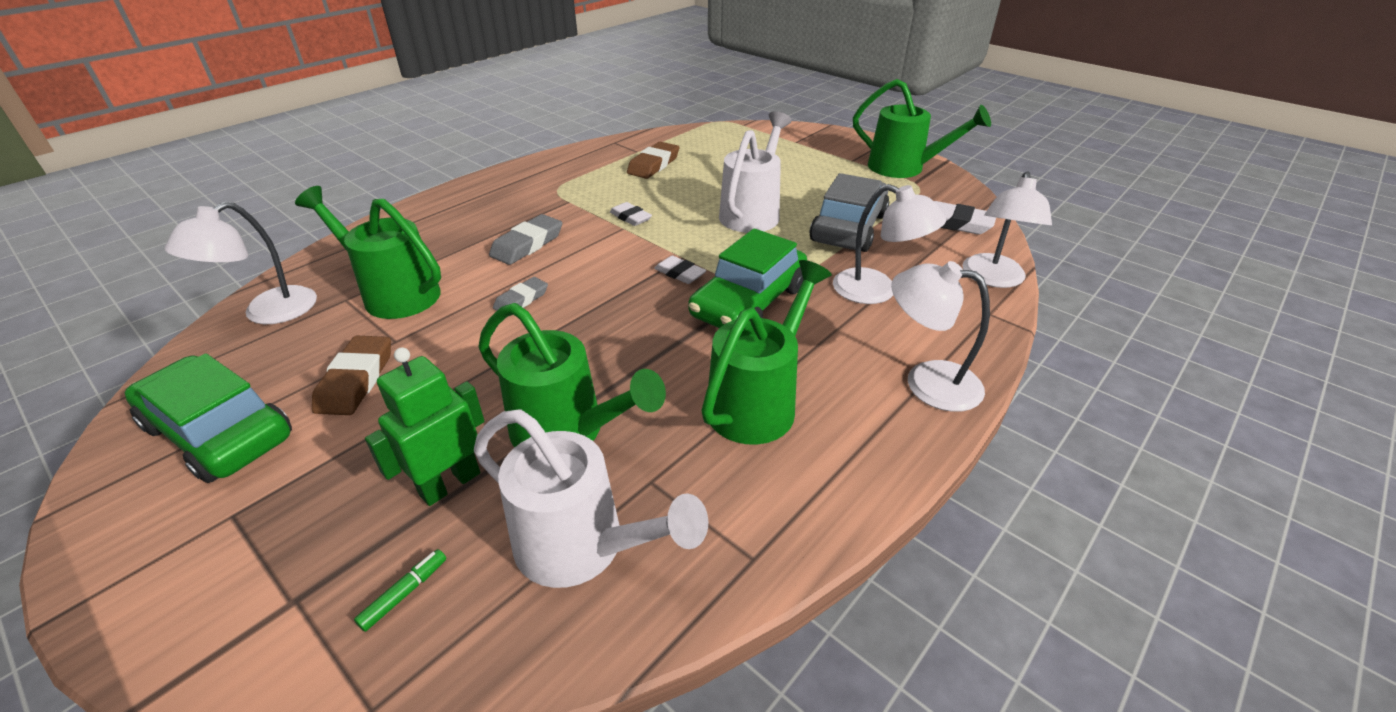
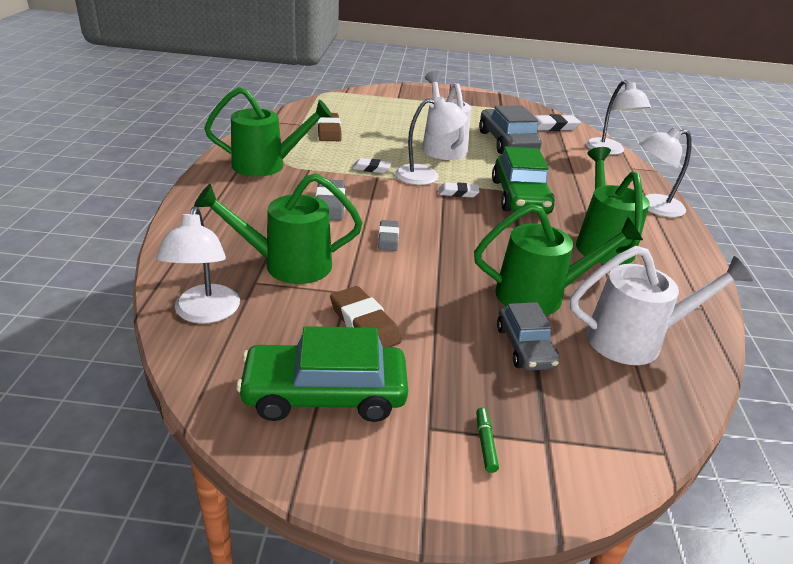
camera: 40 degrees left, 5 degrees down
(405, 593) = (594, 403): green marker -> green marker (485, 443)
(450, 484) = (525, 347): green robot -> grey car
(877, 291) = (570, 172): white lamp -> white lamp (426, 176)
(904, 168) = (484, 102): green watering can -> green watering can (267, 165)

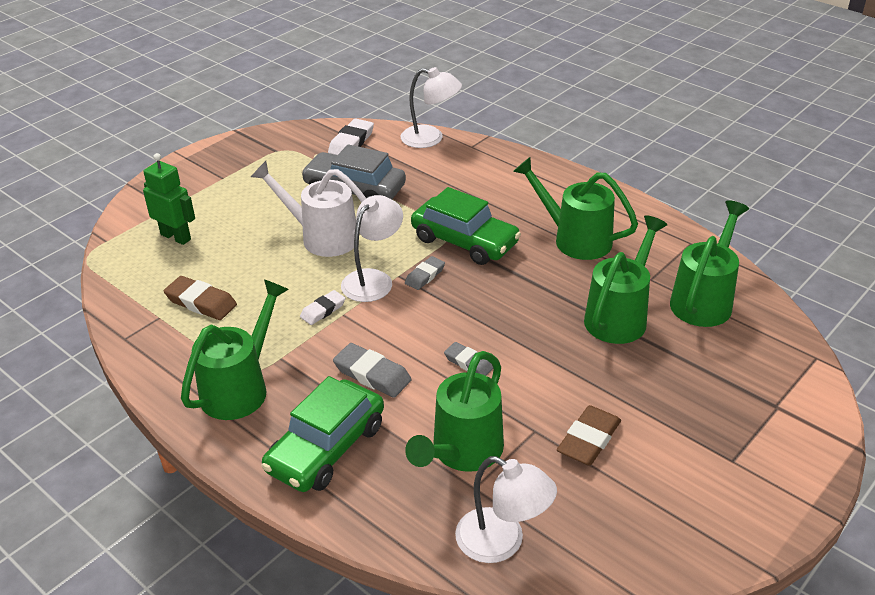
camera: 50 degrees left, 5 degrees up
(325, 394) = (663, 504): green car -> green car (326, 448)
(364, 324) = (589, 440): brown eraser -> brown eraser turned 60 degrees counterclockwise
(376, 107) = (176, 237): none -> green robot
(458, 193) = (425, 276): white eraser -> grey eraser
(485, 443) = (763, 439): green marker -> none
(525, 347) = (676, 361): grey car -> none
(635, 340) = (704, 300): white watering can -> green watering can
(653, 207) = (544, 177): white lamp -> none

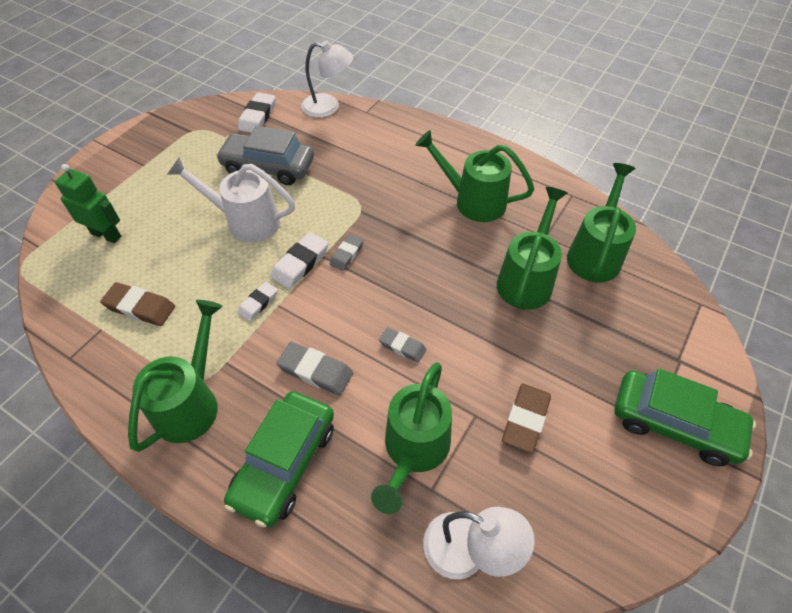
camera: 10 degrees left, 15 degrees up
(373, 279) = (300, 263): white lamp -> white eraser
(465, 241) = (376, 213): green car -> green car (674, 423)

